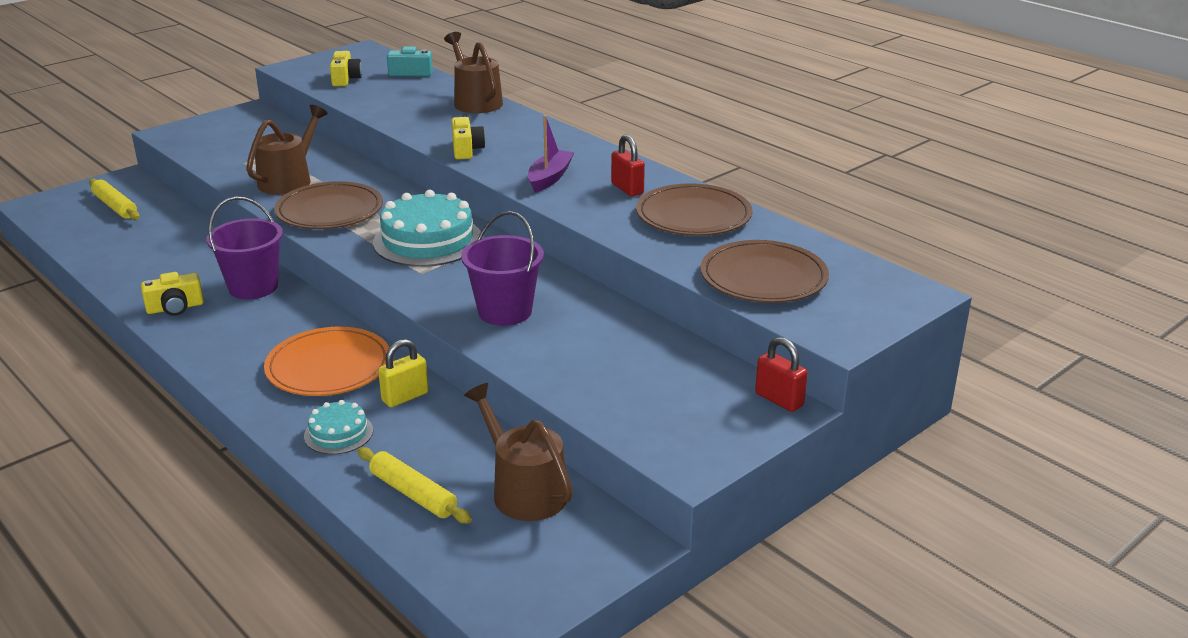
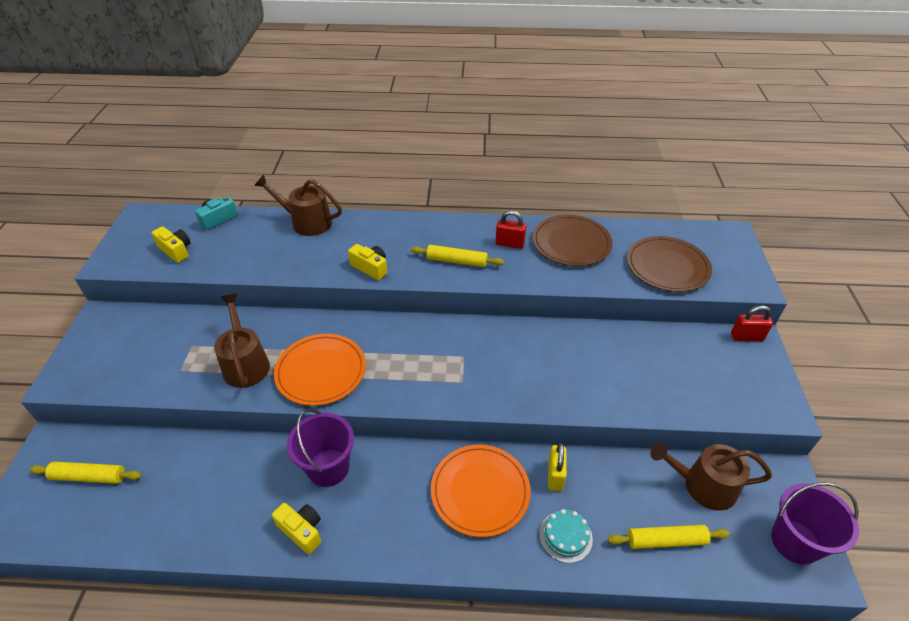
camera: 45 degrees left, 15 degrees up
(175, 308) = (302, 531): yellow camera -> yellow camera turned 75 degrees counterclockwise
(329, 211) = (321, 371): brown plate -> orange plate
(428, 240) = (423, 352): turquoise cake -> none
(505, 311) = (552, 376): purple bucket -> purple bucket (795, 541)
(550, 178) = (457, 261): purple boat -> yellow rolling pin

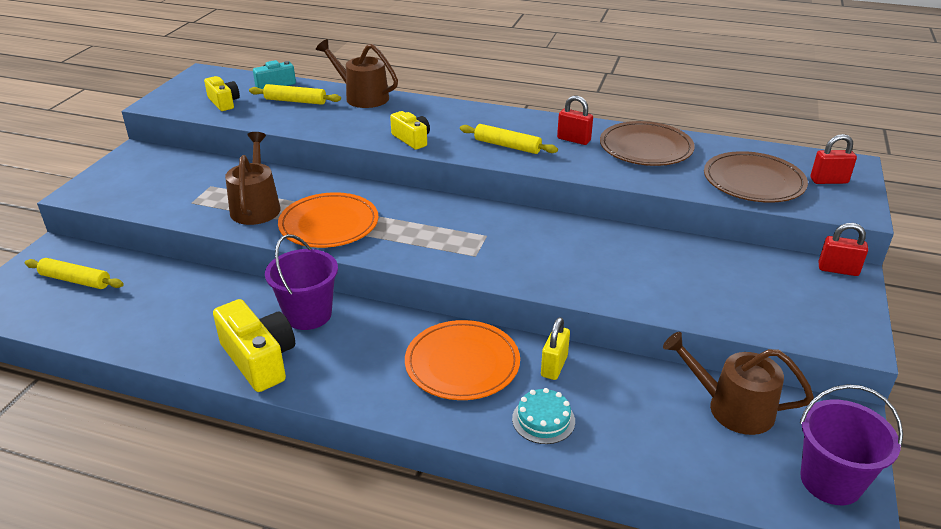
camera: 15 degrees right, 10 degrees down
(302, 531) = (259, 359): yellow camera -> yellow camera, size x1.66
(666, 540) = (663, 447): yellow rolling pin -> yellow rolling pin (295, 101)
(722, 255) = (829, 181): none -> red padlock

